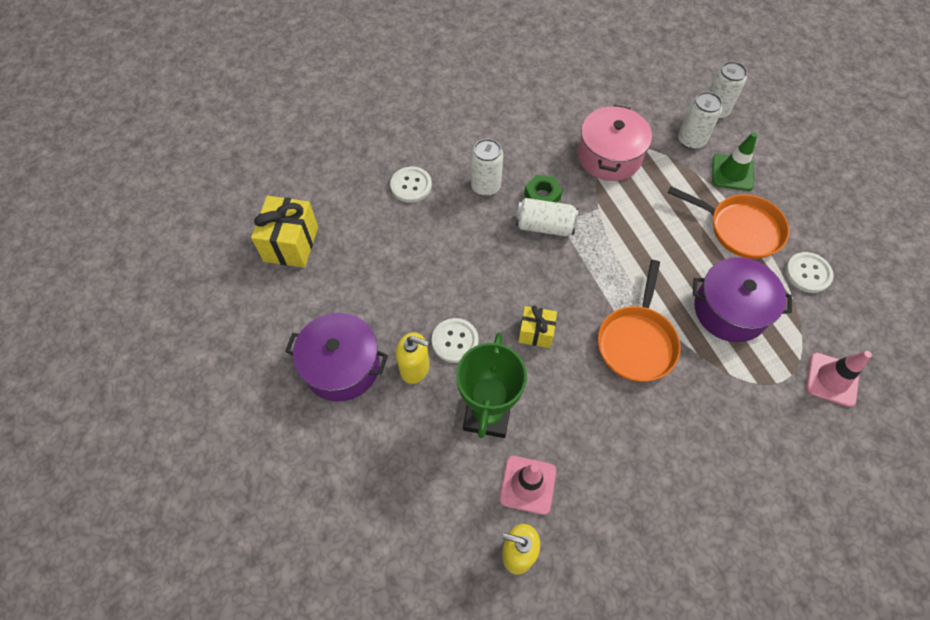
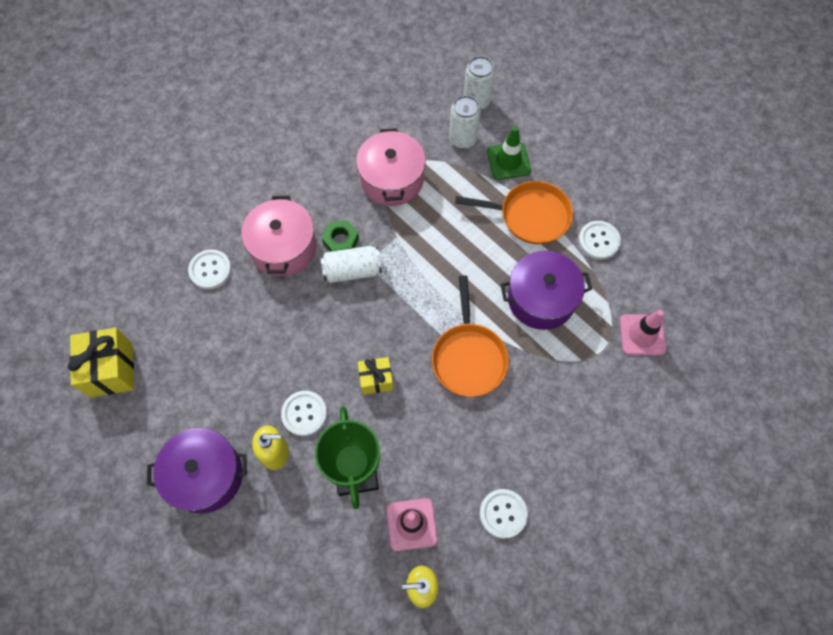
camera: 20 degrees left, 5 degrees up
(485, 186) = (283, 247): white can -> pink pot
(627, 509) = (503, 513): none -> white button

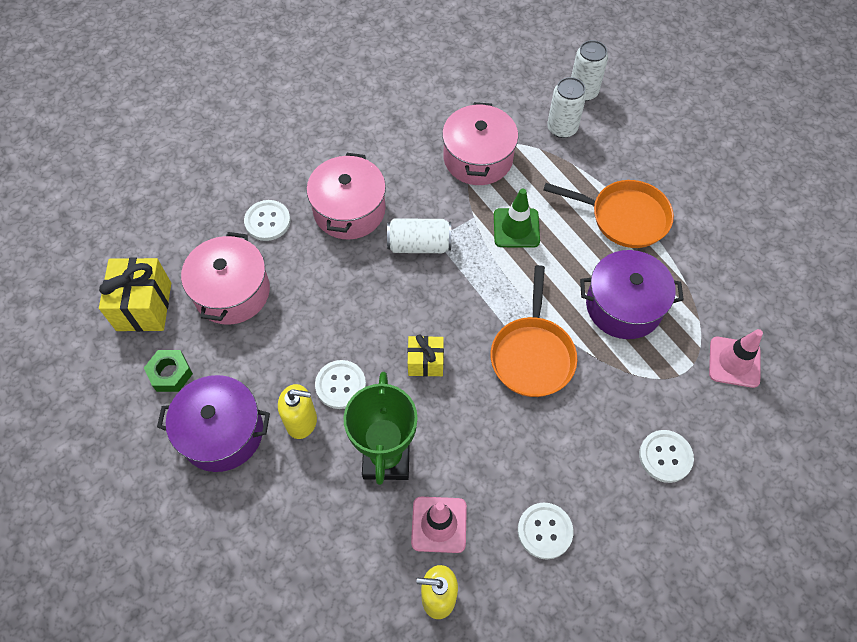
camera: 10 degrees right, 5 degrees down
(190, 342) = (232, 292): none -> pink pot
(341, 241) = (412, 213): green nut -> green nut (170, 374)
(508, 161) = (609, 157): green traffic cone -> green traffic cone (516, 228)
(598, 241) = (698, 254): white button -> white button (665, 456)

